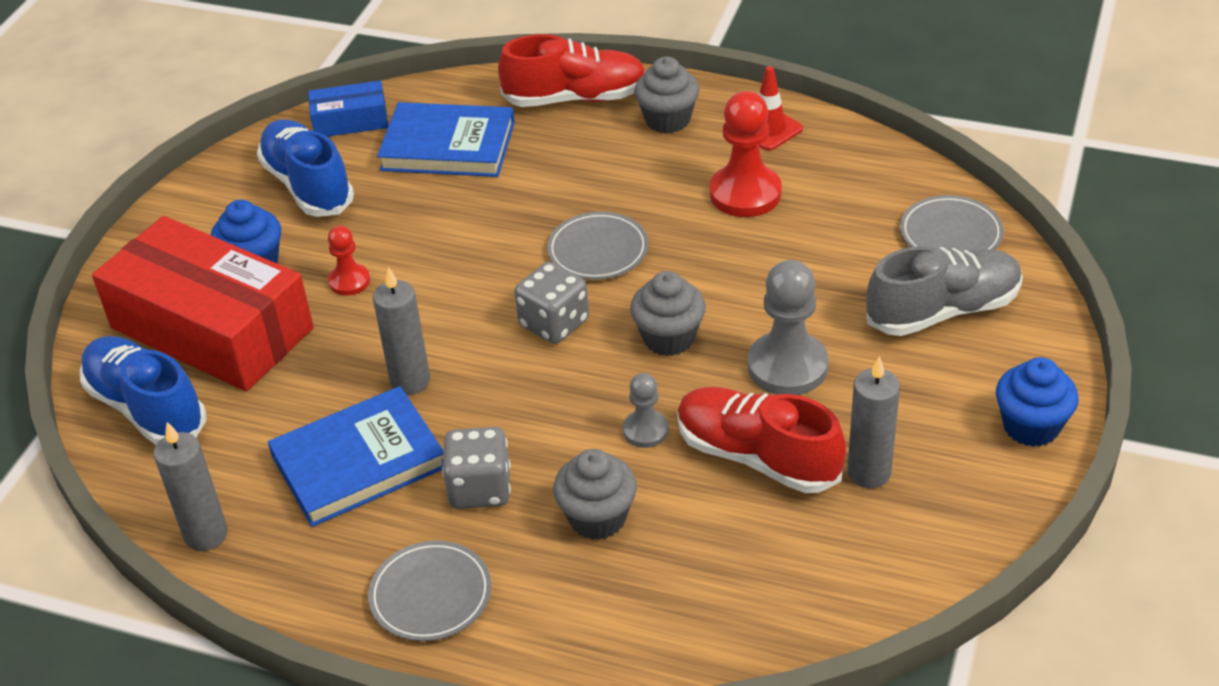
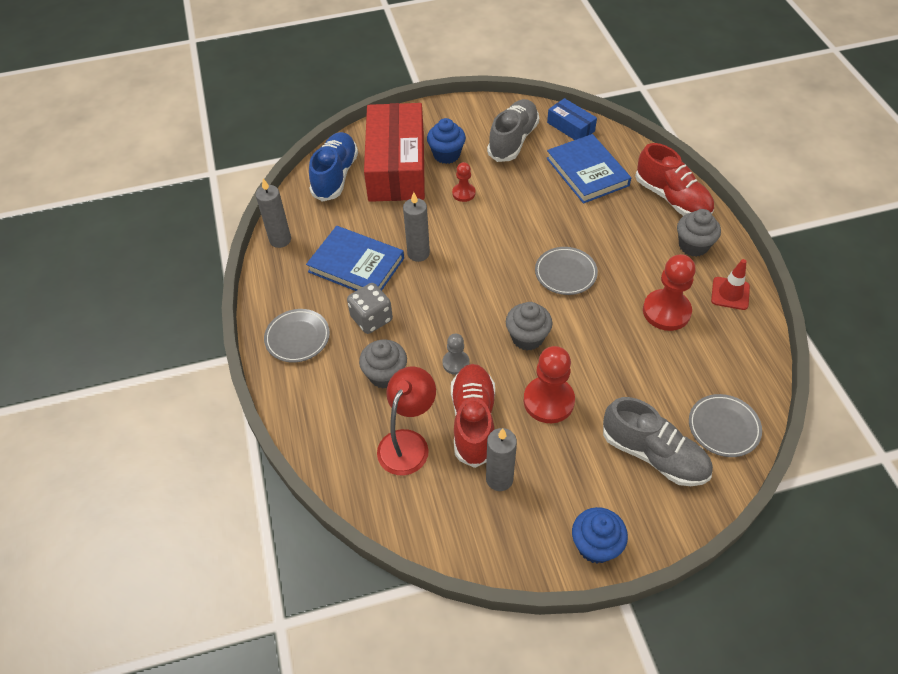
camera: 55 degrees right, 10 degrees up
(308, 185) = (513, 140): blue shoe -> grey shoe
(554, 323) = (499, 285): grey dice -> none
(736, 544) = (408, 443): none -> red lamp
(787, 366) = (548, 401): grey pawn -> red pawn

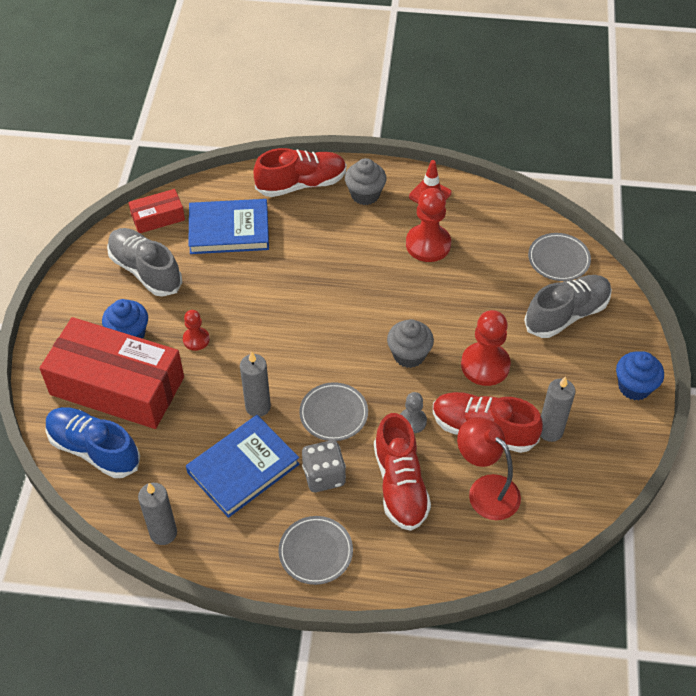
camera: 70 degrees left, 0 degrees up
(385, 375) = (400, 485): grey cupcake -> red shoe
(565, 273) = (348, 297): grey plate -> grey plate (333, 414)
(570, 127) = (158, 217): blue box -> red box

